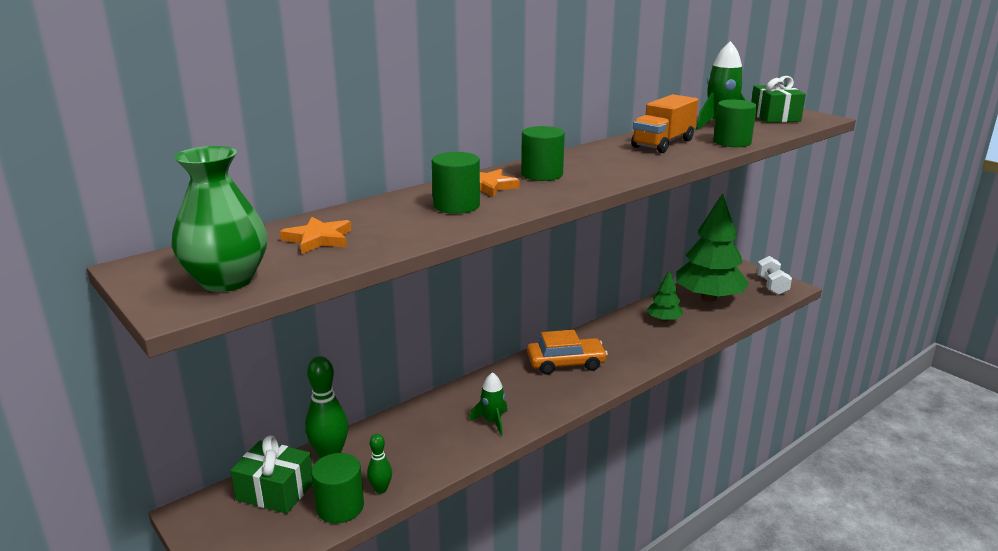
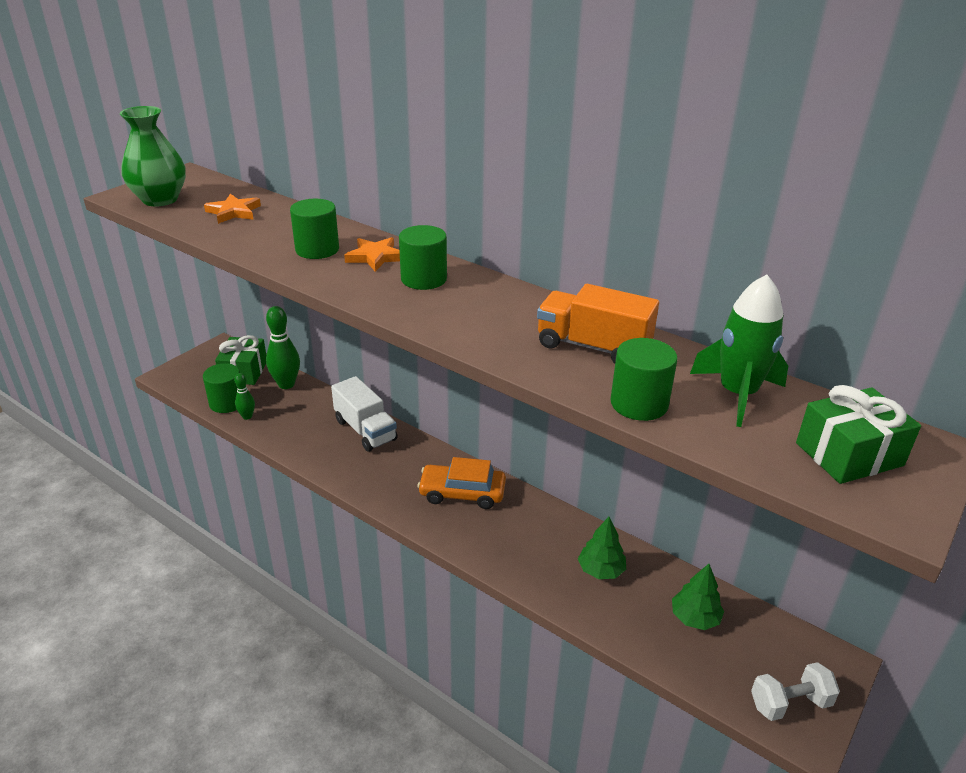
camera: 75 degrees right, 10 degrees up
(451, 405) = (365, 430): none -> white truck
(492, 422) = (344, 458): green rocket -> none
(566, 363) = (462, 493): orange car -> orange car turned 120 degrees clockwise
(708, 298) = (694, 618): green tree -> green tree, size x0.48

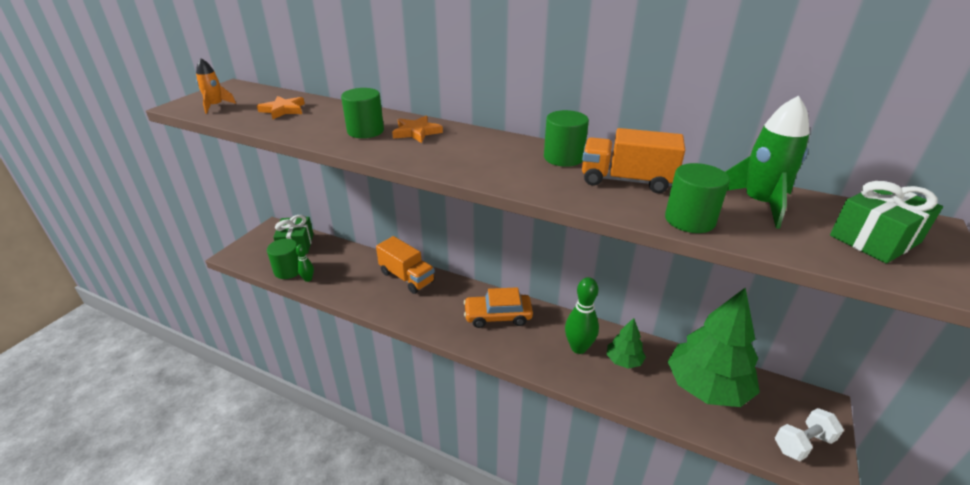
camera: 10 degrees left, 0 degrees up
(160, 199) = (215, 106): green vase -> orange rocket
(286, 384) = (333, 250): green bowling pin -> green bowling pin (578, 348)
(365, 430) = (407, 277): white truck -> orange truck
(424, 279) = (464, 144): green cylinder -> green cylinder (563, 157)
(694, 618) = (706, 387): green tree -> green tree, size x2.10

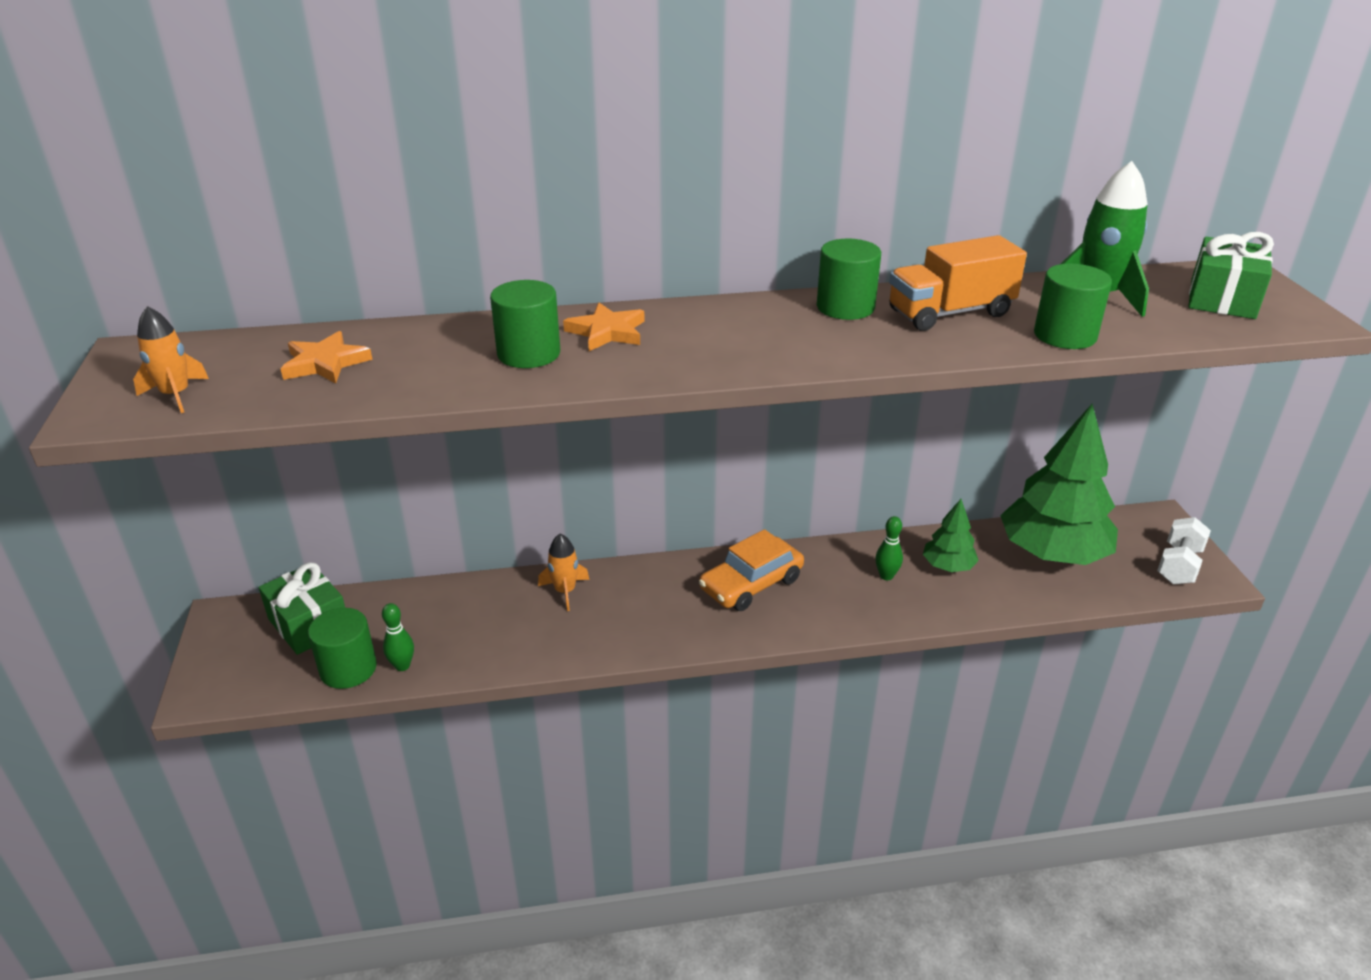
camera: 35 degrees left, 0 degrees up
(407, 277) = (565, 591): orange truck -> orange rocket
(578, 348) = (886, 576): green bowling pin -> green bowling pin, size x0.56

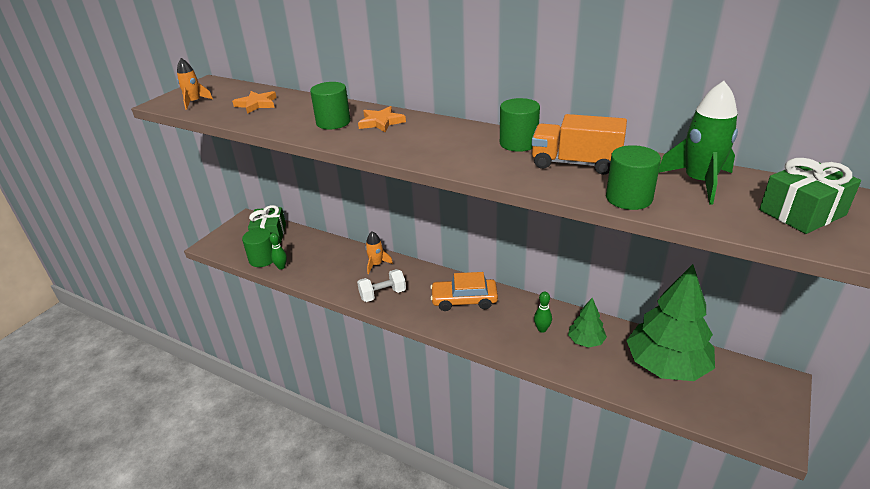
camera: 40 degrees right, 0 degrees up
(1178, 566) = (756, 416): white dumbbell -> white dumbbell (383, 294)

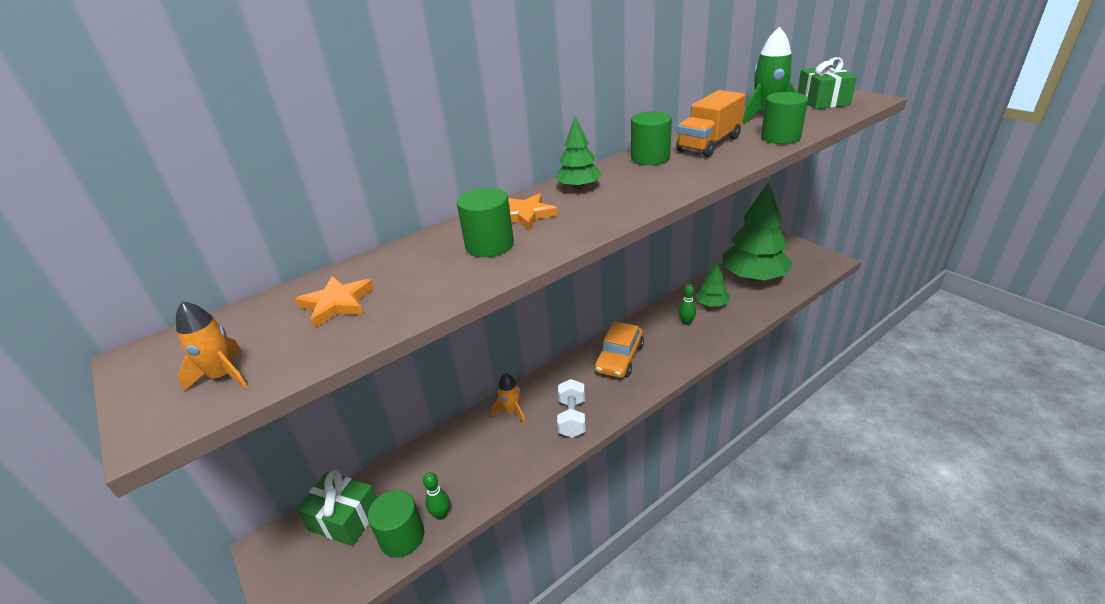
camera: 65 degrees left, 0 degrees up
(438, 128) = (579, 187): none -> green tree

